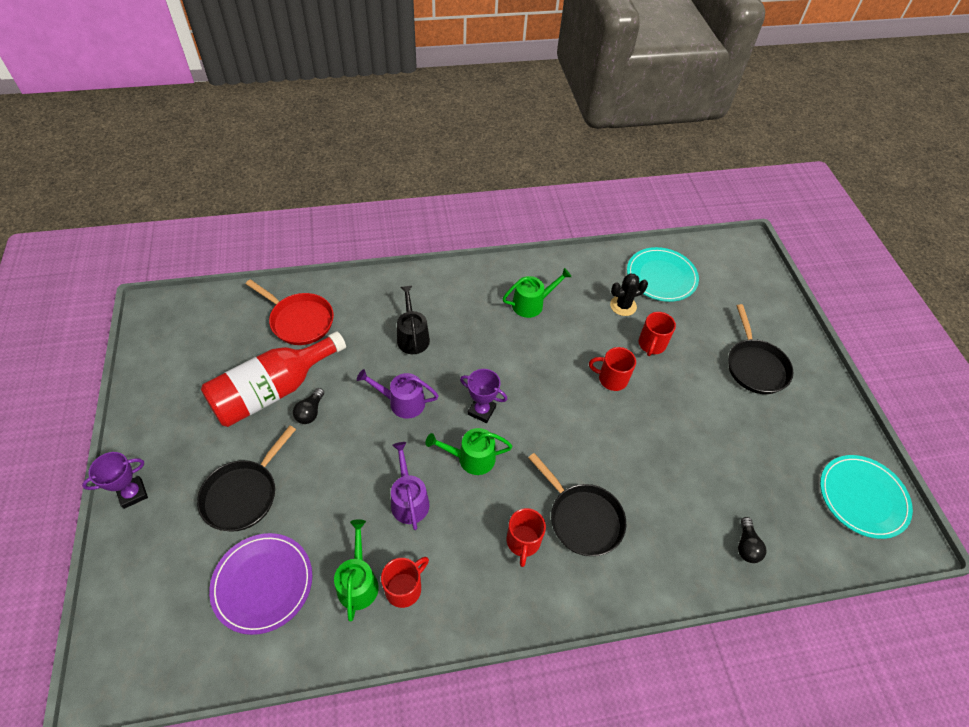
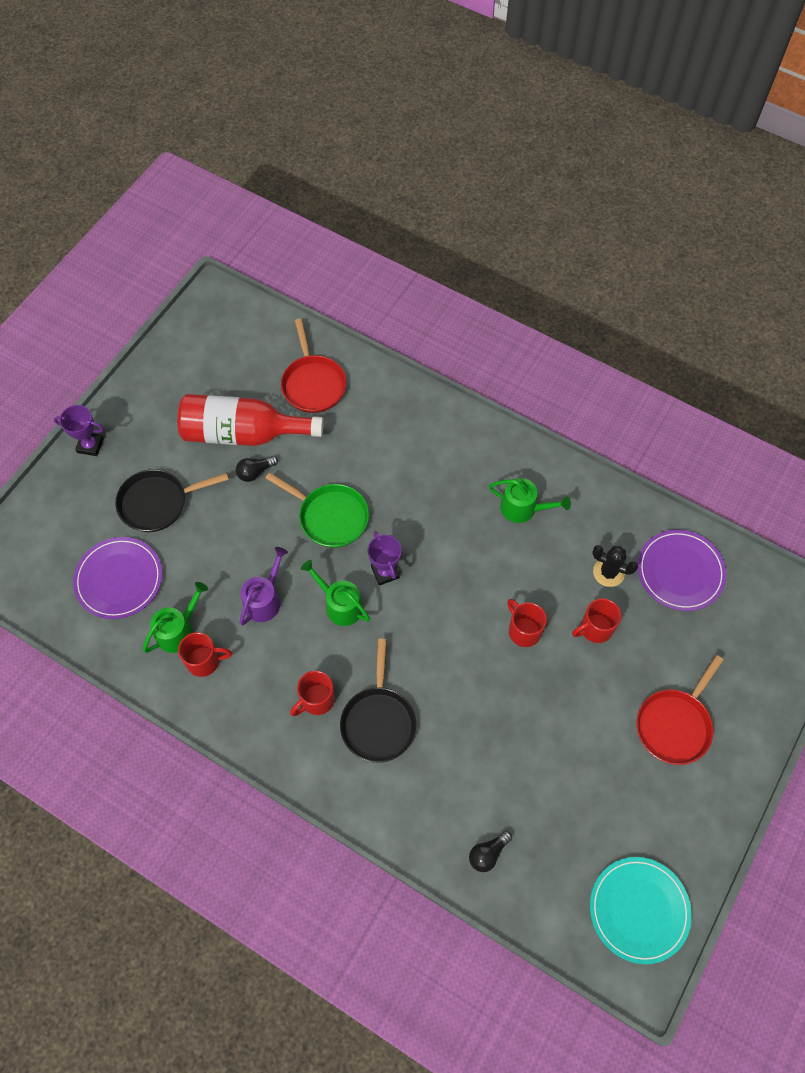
camera: 45 degrees right, 10 degrees up
(402, 402) = (330, 517): purple watering can -> green pan
(412, 337) = (390, 464): black watering can -> none
(661, 276) = (680, 571): turquoise plate -> purple plate
(755, 366) = (675, 724): black pan -> red pan

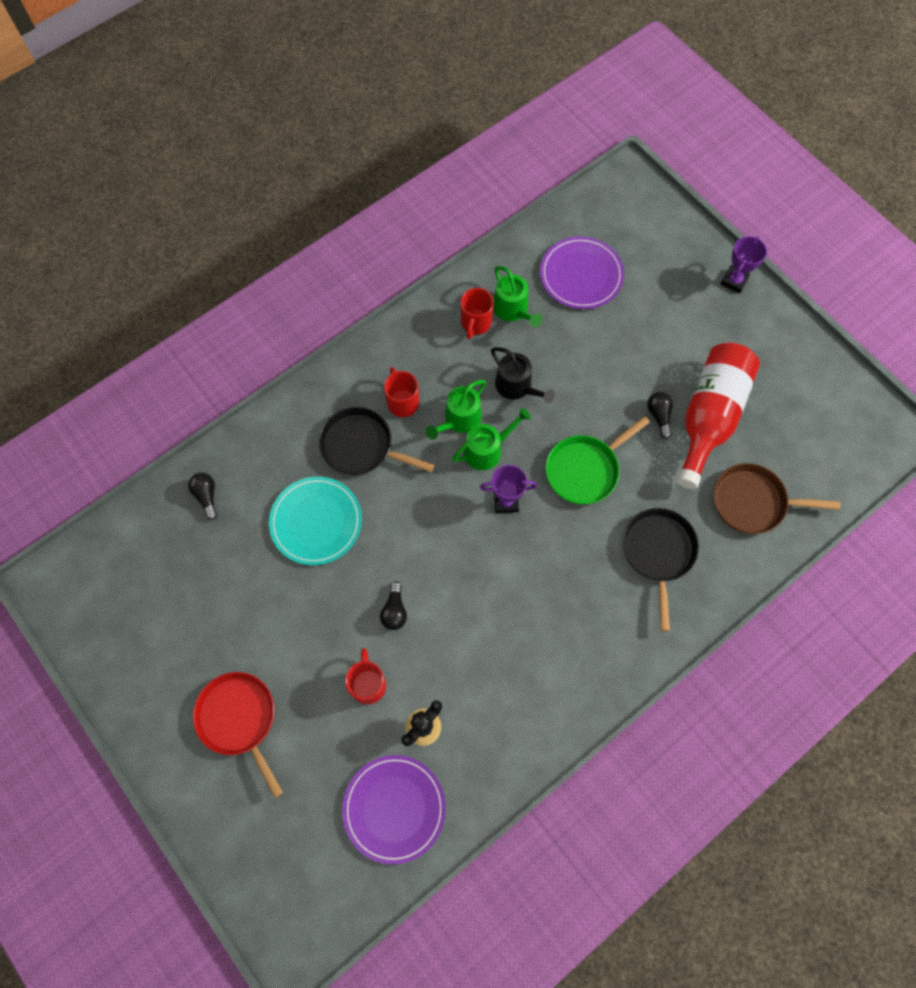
camera: 110 degrees right, 5 degrees up
(158, 503) = (651, 323): black pan -> black pan (658, 553)
(264, 600) = (517, 386): purple watering can -> black watering can
(313, 384) = (753, 502): red pan -> brown pan
(523, 508) = (530, 666): green watering can -> green watering can (459, 419)
(523, 630) = (394, 611): red mug -> black light bulb
(639, 910) = (99, 605): turquoise plate -> turquoise plate (316, 522)

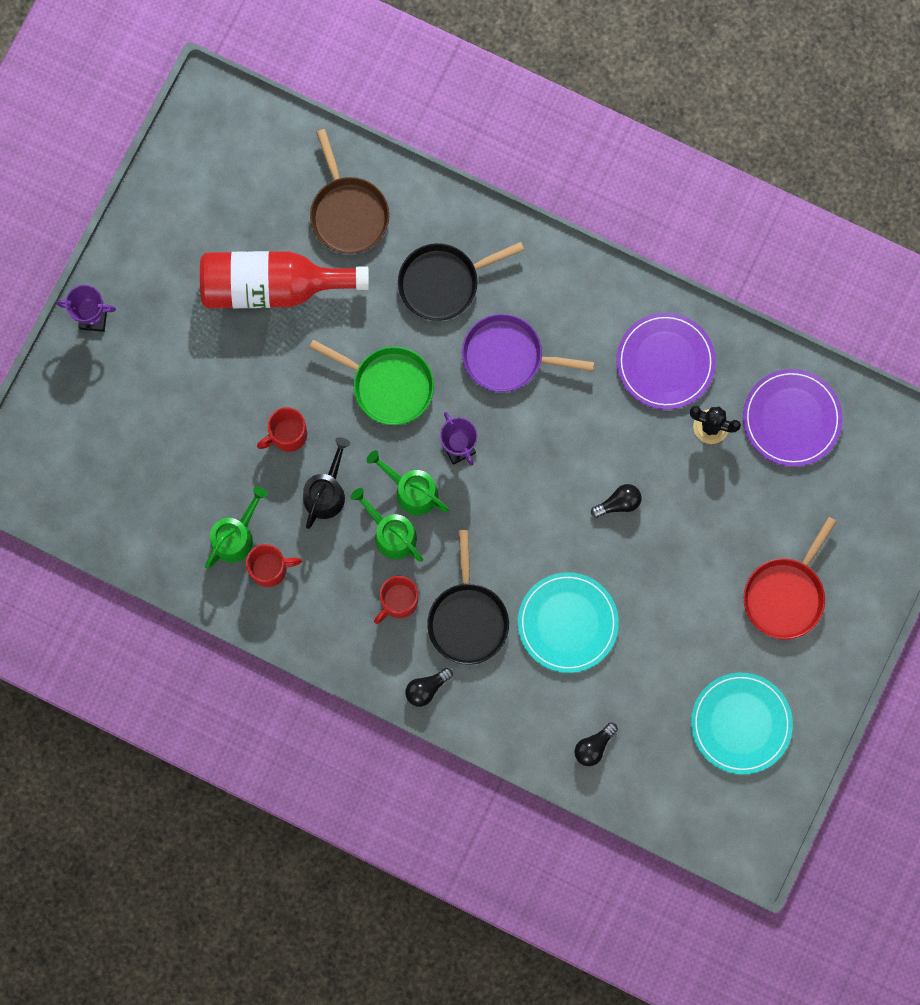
camera: 115 degrees left, 10 degrees up
(155, 624) = (741, 723): none -> turquoise plate
(368, 684) = (697, 494): red mug -> red mug (287, 435)
(459, 419) = (391, 534): green watering can -> green watering can turned 150 degrees counterclockwise
(568, 577) = (508, 356): none -> purple pan
(581, 275) = (158, 482): purple plate -> purple plate (665, 362)
(659, 416) = (294, 336): black light bulb -> black light bulb (426, 688)

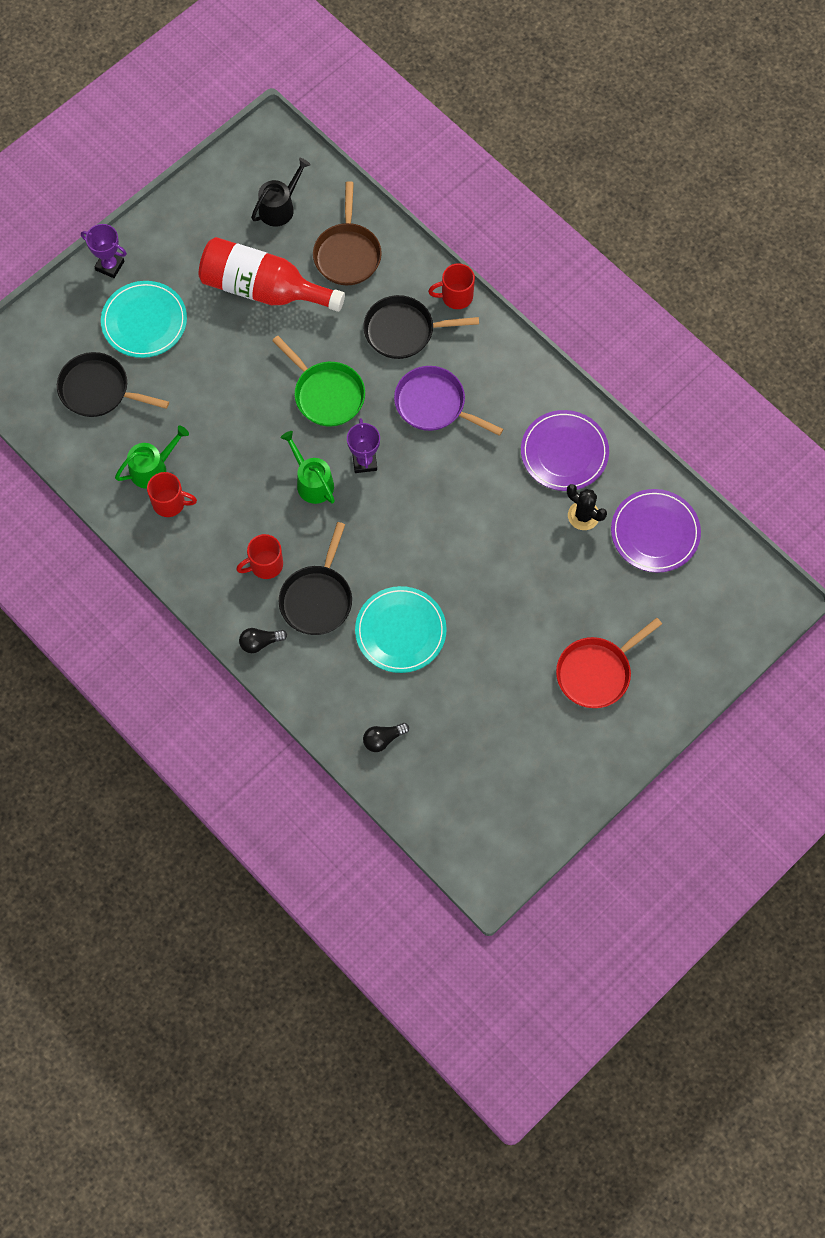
camera: 20 degrees right, 10 degrees down
(141, 467) = (99, 390): none -> black pan
(287, 435) = (228, 405): red mug -> red mug (455, 296)
(326, 492) = (241, 459): black watering can -> black watering can (279, 207)
(391, 534) = (281, 510): green watering can -> none
(618, 503) = (481, 550): black light bulb -> none
(741, 723) = (517, 765): turquoise plate -> turquoise plate (144, 321)

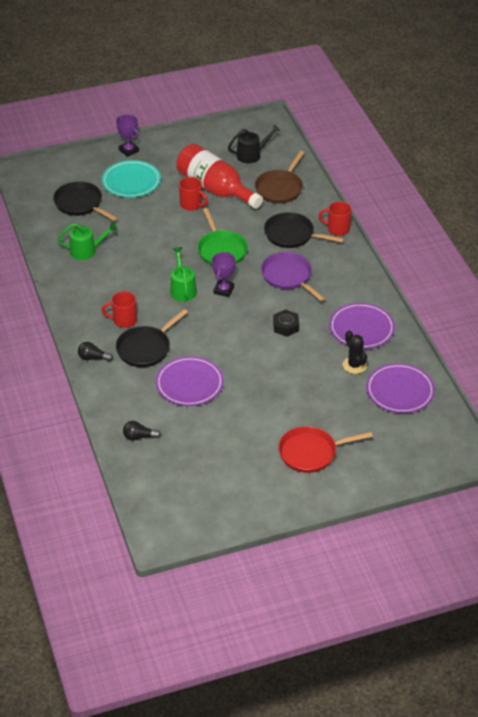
camera: 25 degrees right, 25 degrees down
(170, 503) = (85, 270): red mug -> red mug (191, 204)
(400, 631) = (189, 383): turquoise plate -> purple plate
(471, 489) = (286, 326): none -> black nut

